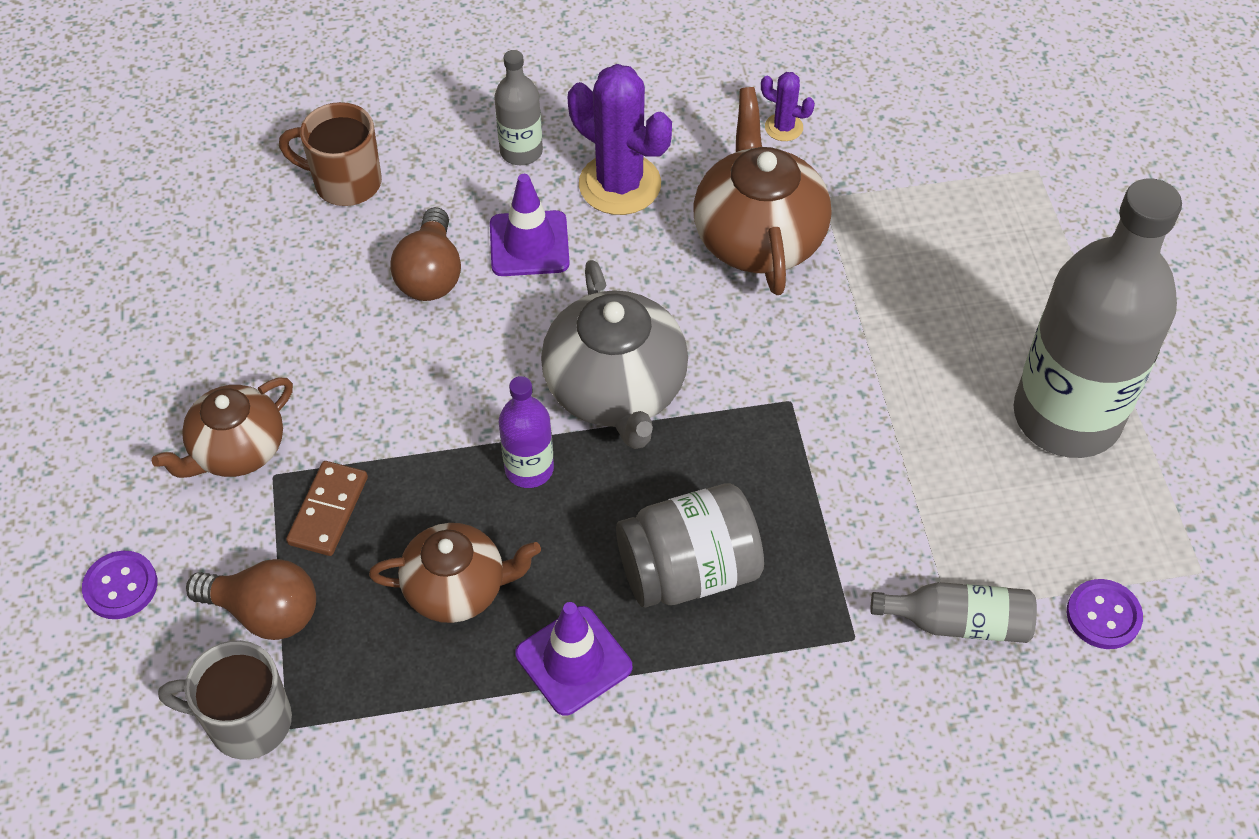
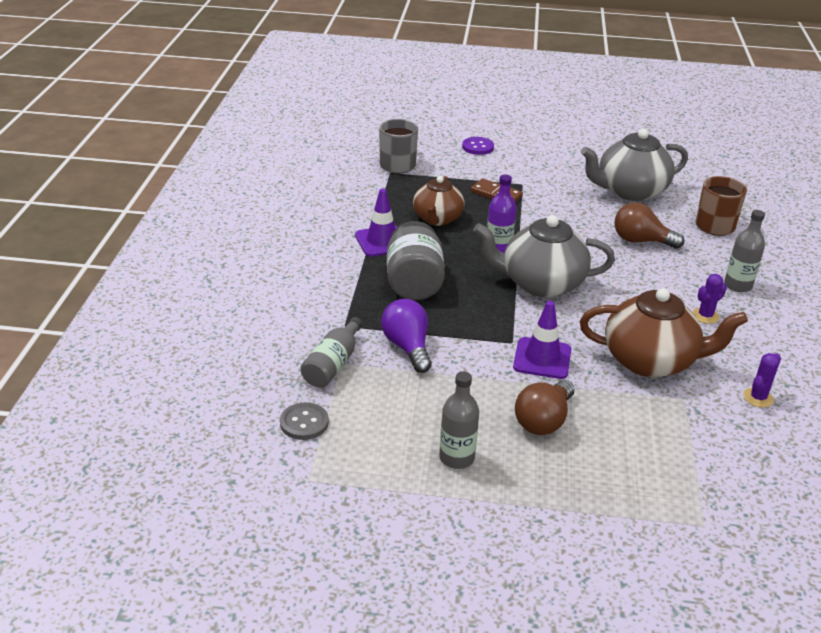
camera: 105 degrees right, 20 degrees down
(237, 450) = (540, 178): brown teapot -> none
(254, 304) = (630, 191): none -> grey teapot
(265, 612) = (449, 174): brown light bulb -> brown light bulb (543, 420)
(529, 244) = (658, 275): purple traffic cone -> purple traffic cone (542, 358)
(620, 184) = (705, 316): purple cactus -> purple cactus, size x0.48
(867, 532) = (407, 347): none -> purple light bulb
(1066, 416) = (456, 458): grey bottle -> grey bottle, size x0.44
(1103, 615) = (304, 423): purple button -> grey button

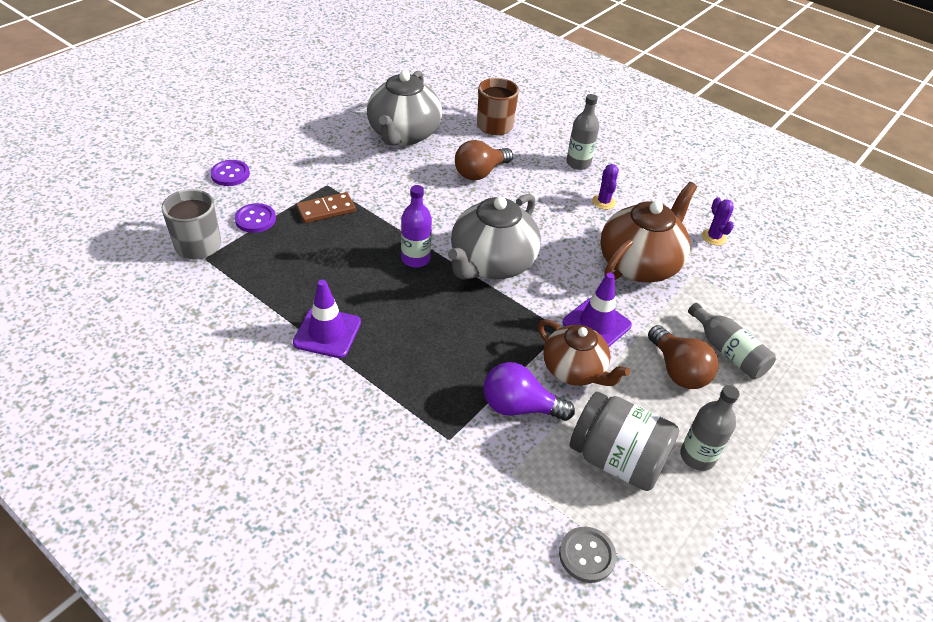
camera: 60 degrees left, 10 degrees up
(333, 364) = (507, 482): grey bottle -> grey bottle (727, 351)
(414, 283) = (420, 347): grey jar -> grey jar (616, 459)
(437, 219) = (327, 271): brown teapot -> brown teapot (574, 370)
(448, 174) = (255, 219): none -> purple button

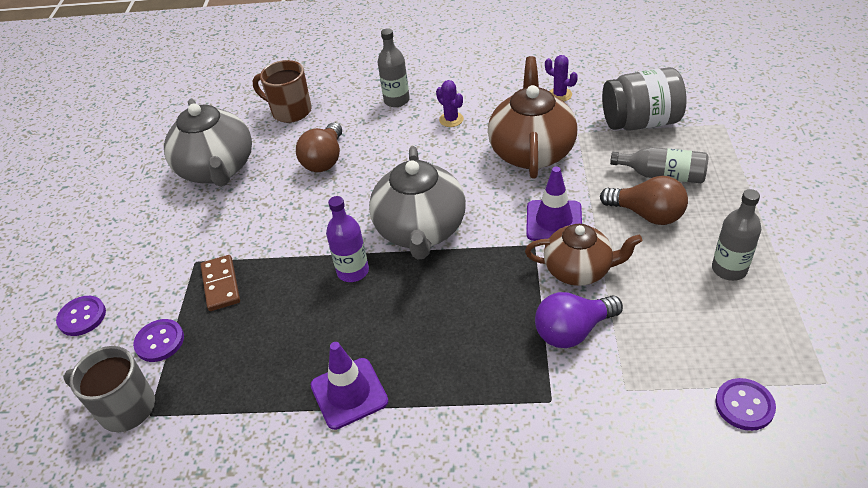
camera: 30 degrees left, 0 degrees up
(326, 210) = (221, 285): brown domino -> brown domino turned 45 degrees counterclockwise
(587, 555) = (744, 405): grey button -> purple button
(616, 459) = (682, 315): grey jar -> grey jar (640, 122)

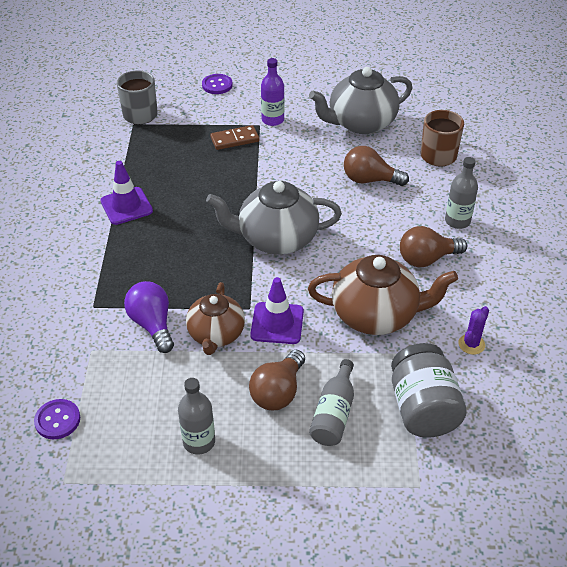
camera: 85 degrees right, 0 degrees up
(159, 341) = (189, 120): purple button -> none
(353, 271) = (237, 203): purple bottle -> purple bottle (272, 120)
(451, 119) = (427, 259): purple cactus -> brown light bulb

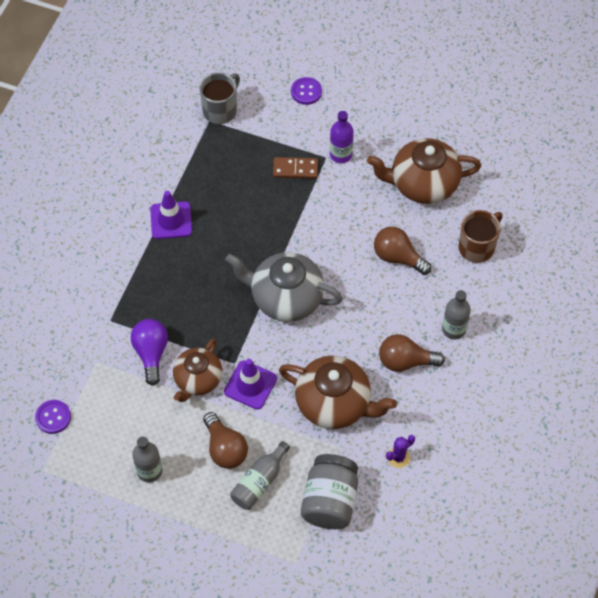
camera: 20 degrees right, 15 degrees up
(278, 392) = (225, 448): brown light bulb -> brown light bulb turned 75 degrees counterclockwise
(361, 123) = (423, 184): grey teapot -> brown teapot

